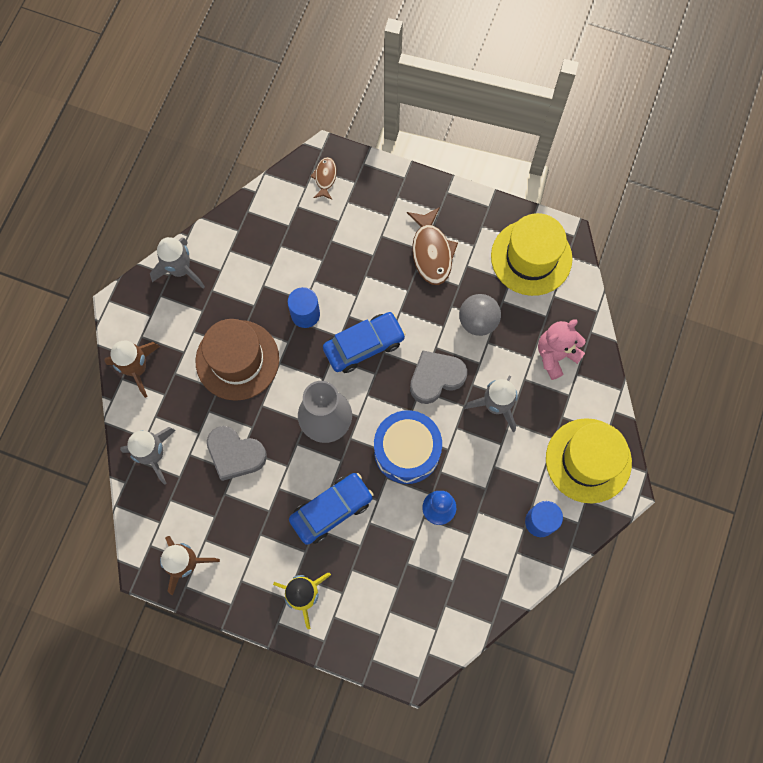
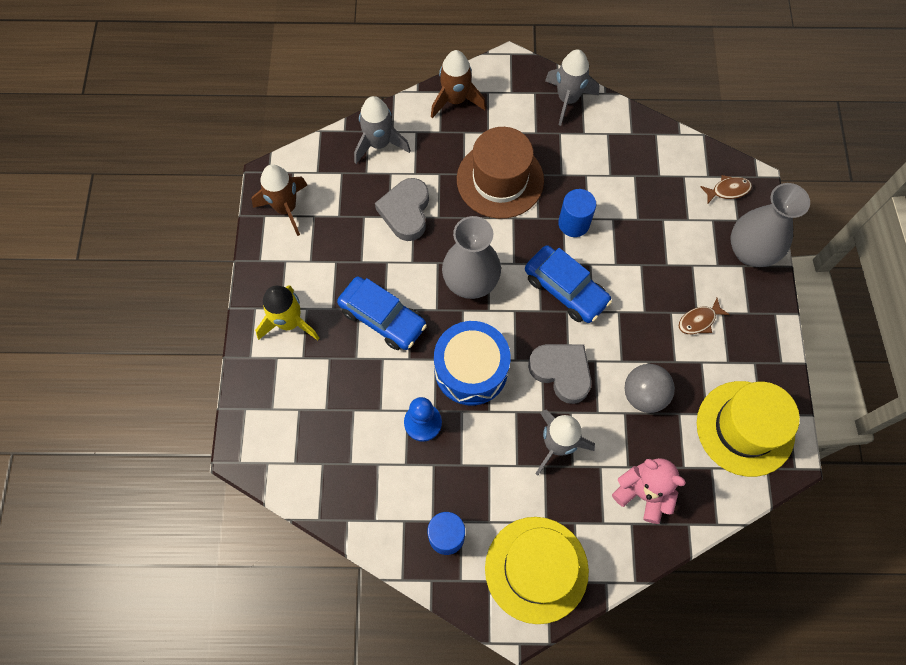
camera: 70 degrees right, 5 degrees down
(387, 186) = (750, 251): none -> grey vase
(431, 252) = (699, 320): brown fish -> brown fish, size x0.56

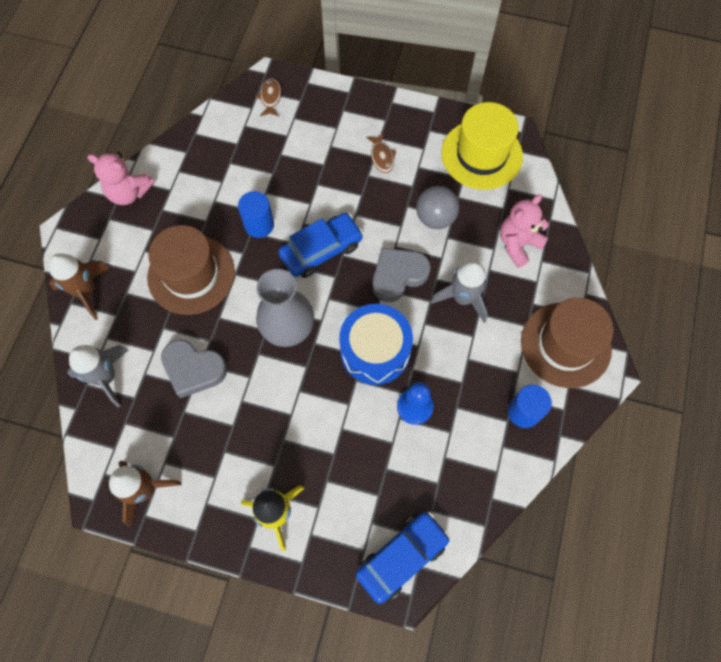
camera: 75 degrees left, 0 degrees up
(383, 318) = (300, 418): blue car -> blue car (401, 557)
(536, 569) = (565, 345): yellow hat -> brown hat
(568, 99) = (129, 192): grey rocket -> pink teddy bear
(750, 251) = (332, 100): grey vase -> none

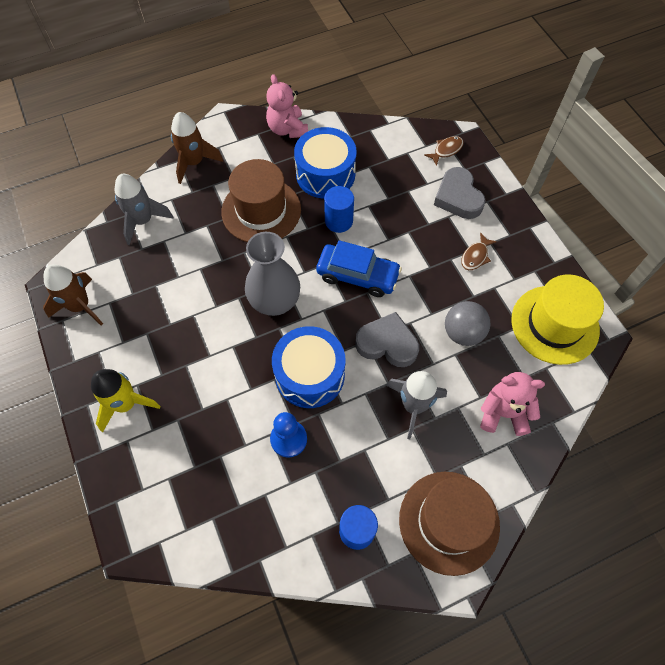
camera: 50 degrees right, 5 degrees down
(193, 369) = (191, 267): grey heart -> grey heart (458, 197)
(204, 199) = (325, 174): none -> blue drum
(401, 557) = (157, 523): blue car -> none

